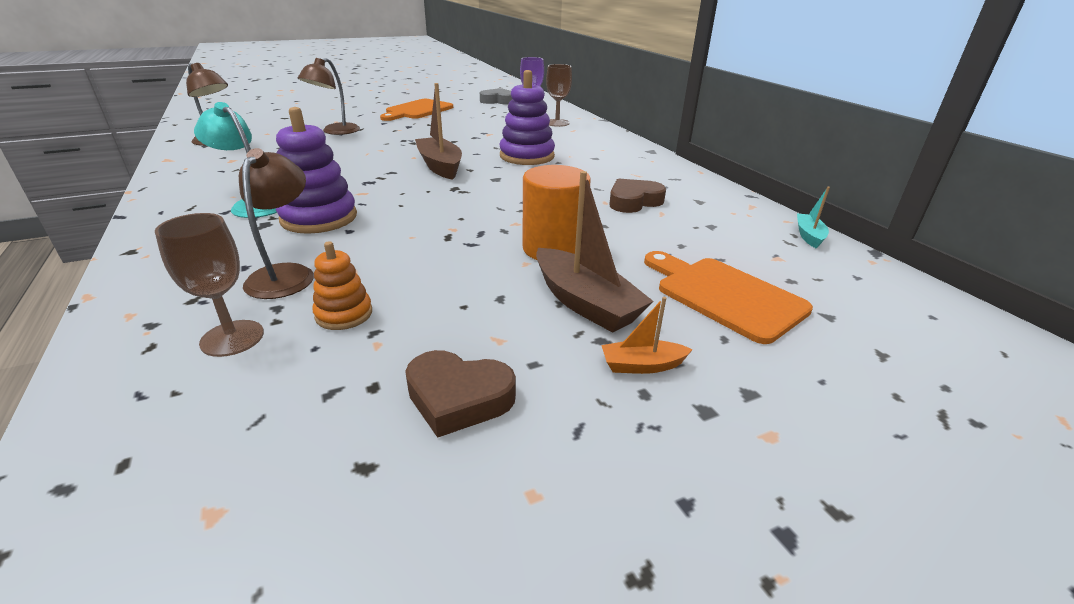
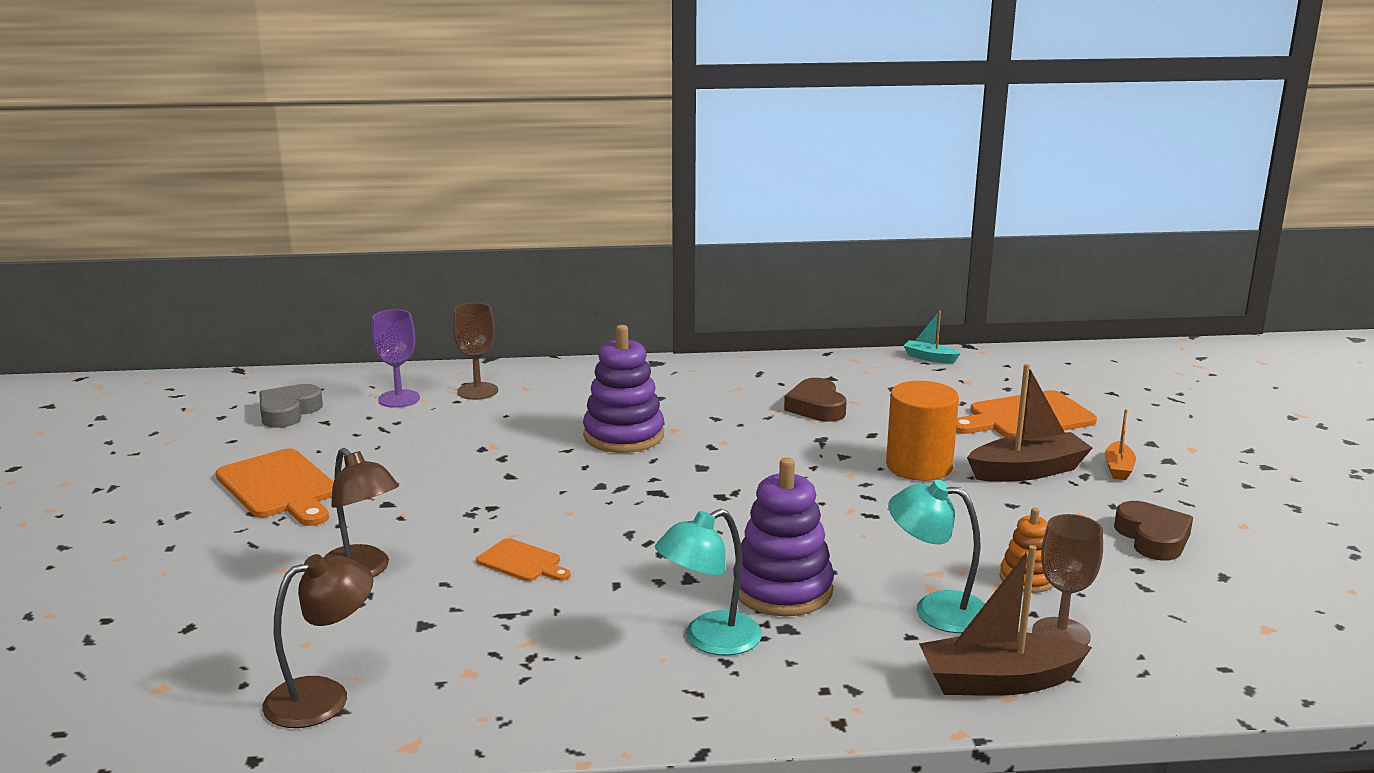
camera: 70 degrees left, 10 degrees down
(286, 274) = (936, 610): brown lamp -> turquoise lamp
(350, 155) = (522, 562): none -> orange cutting board
(440, 166) = (627, 497): brown boat -> brown boat (998, 681)
(458, 398) = (1153, 538): brown heart -> brown heart turned 45 degrees counterclockwise

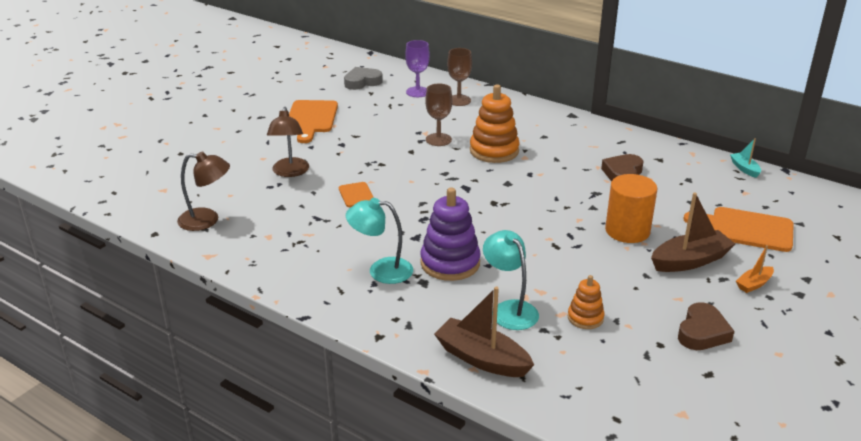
camera: 40 degrees right, 10 degrees up
(623, 436) = (494, 151): purple stacking toy -> orange stacking toy
(1028, 471) = (690, 261): brown boat -> brown boat turned 45 degrees counterclockwise
(1061, 634) = (554, 354): brown goblet -> brown goblet (438, 139)

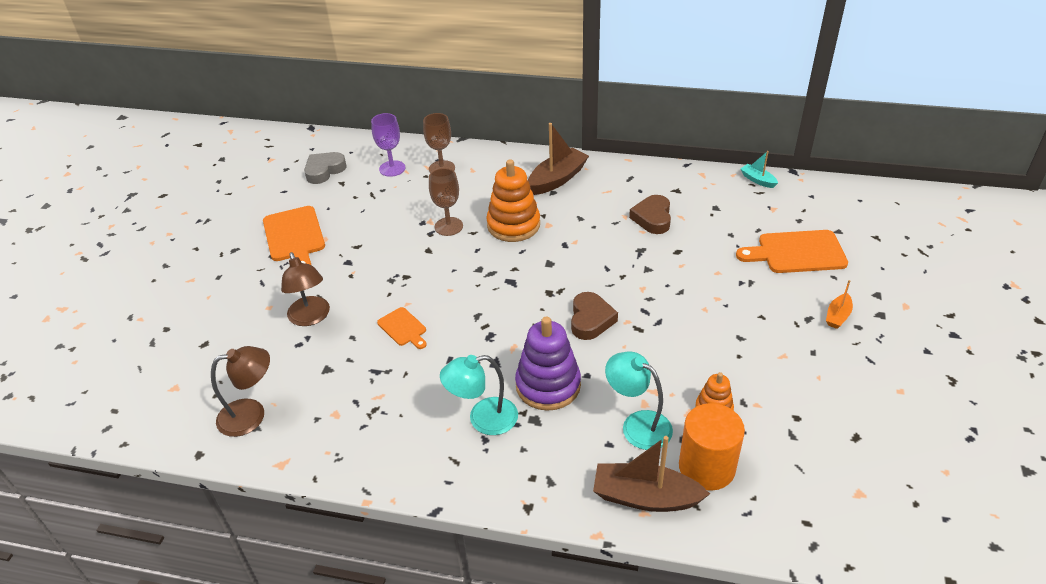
camera: 20 degrees left, 10 degrees up
(627, 231) = (694, 288): orange cylinder -> orange cylinder (706, 467)
(690, 261) = (769, 307): brown boat -> brown boat (557, 179)
(702, 332) = (825, 389): brown heart -> brown heart (591, 320)

